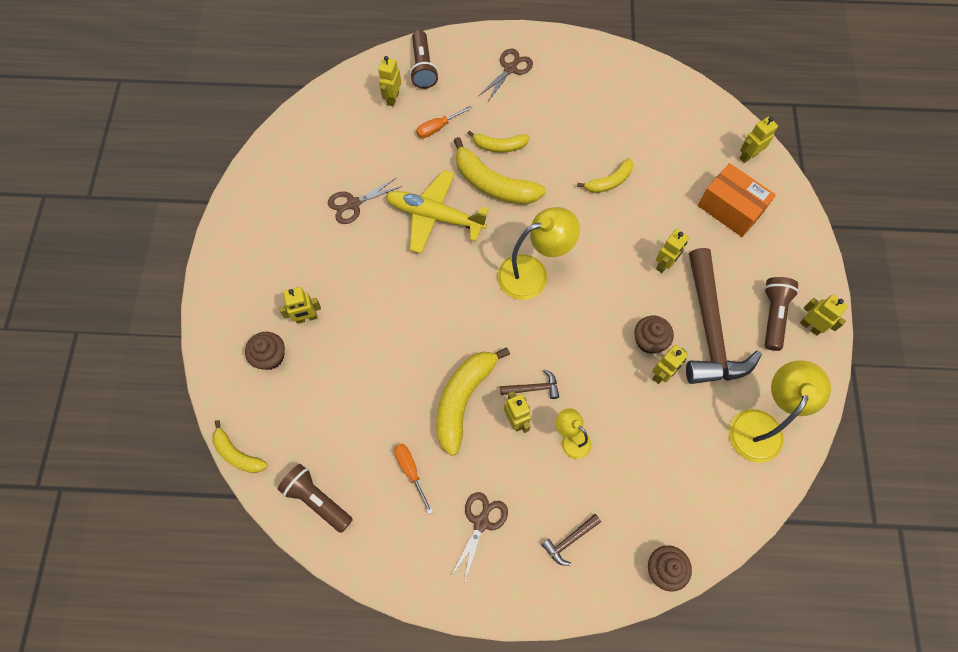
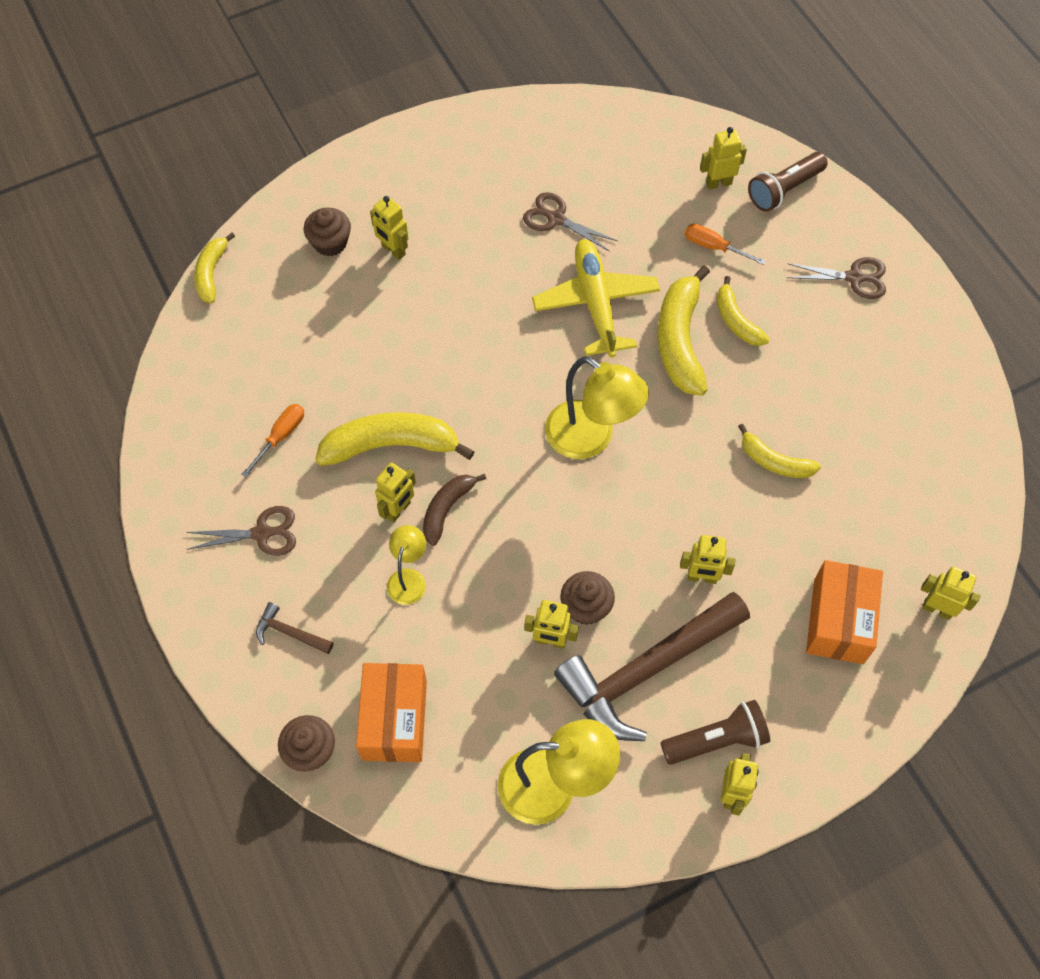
camera: 60 degrees right, 5 degrees down
(317, 500) = (203, 368): brown flashlight -> none
(533, 388) = (447, 509): brown hammer -> brown banana
(668, 501) = (394, 720): none -> orange box

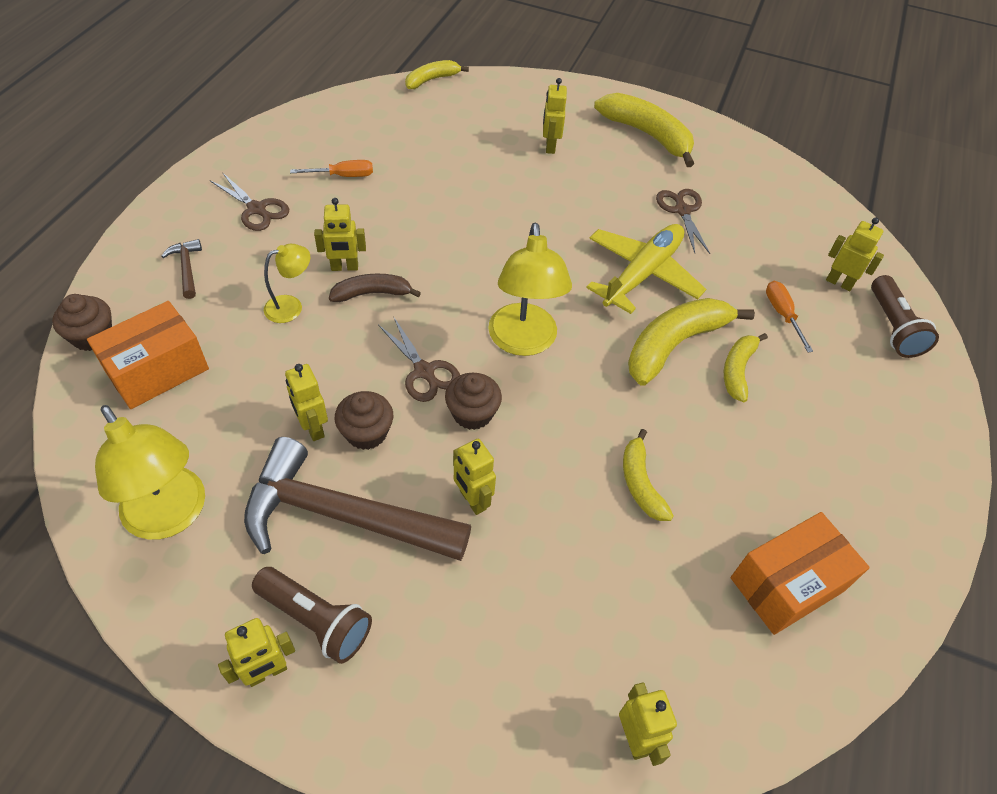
camera: 45 degrees right, 10 degrees down
(330, 243) = (518, 116): brown cupcake -> brown cupcake (472, 413)
(391, 445) = (394, 233): yellow banana -> yellow banana (647, 135)
(784, 190) = (892, 327): brown flashlight -> brown flashlight turned 105 degrees counterclockwise
(838, 621) = (533, 647): orange box -> orange box (787, 584)
(854, 278) = (883, 428): brown scissors -> brown scissors (424, 372)

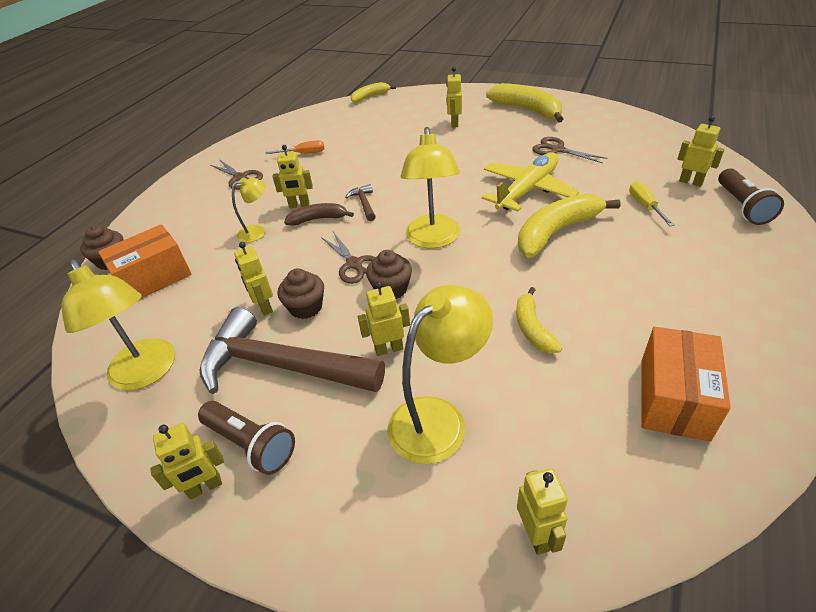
camera: 10 degrees right, 10 degrees down
(187, 268) = (186, 215): brown hammer -> brown hammer (364, 204)
(472, 500) = (389, 349): yellow robot -> yellow robot turned 105 degrees clockwise
(532, 596) = (438, 418): none -> yellow lamp
(682, 210) = (557, 150): brown scissors -> brown scissors turned 45 degrees counterclockwise
(737, 370) = (611, 245): yellow banana -> none
(782, 314) = (645, 206): orange screwdriver -> yellow screwdriver
(787, 584) = (674, 398): orange box -> orange box turned 45 degrees counterclockwise

